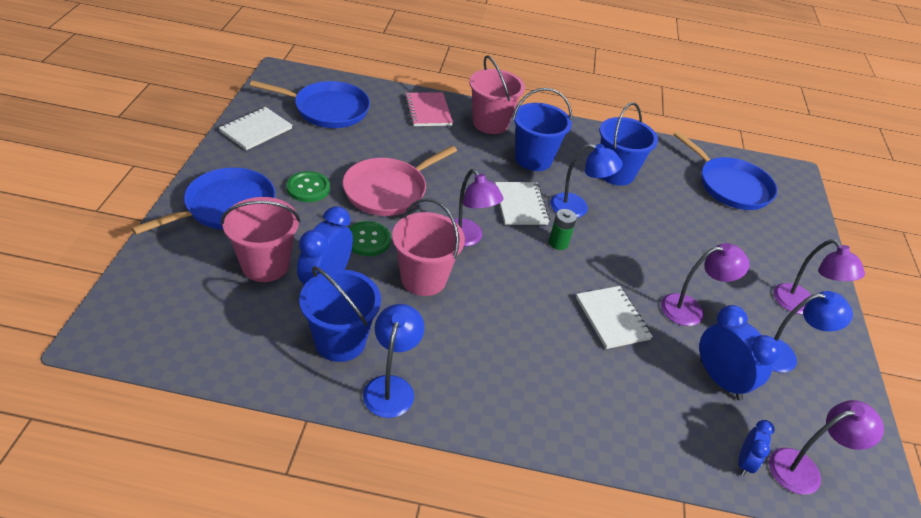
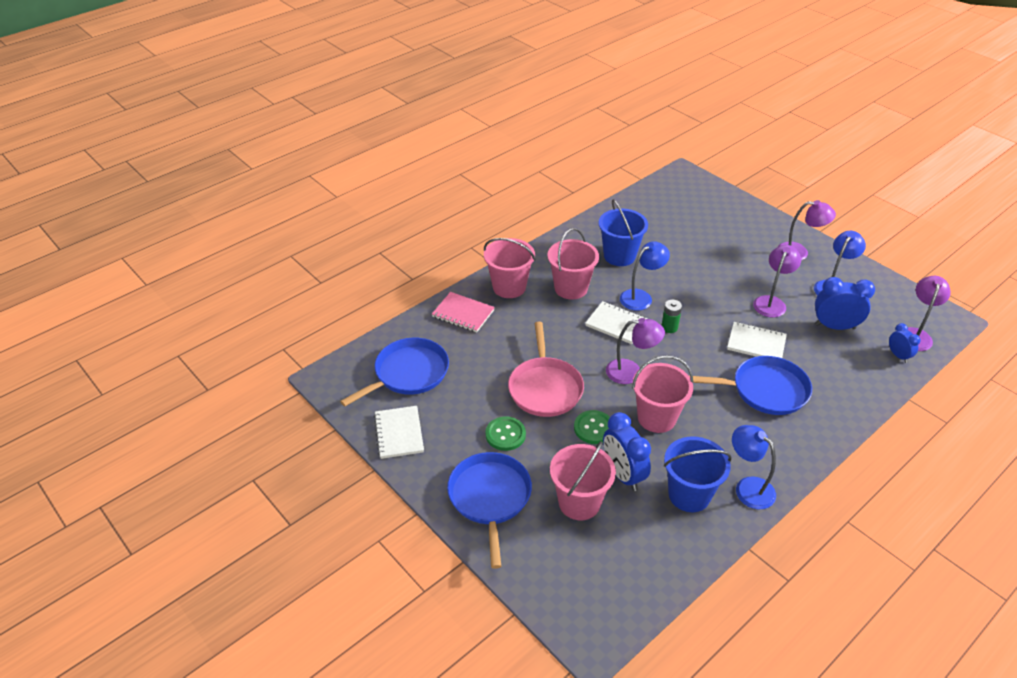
camera: 45 degrees left, 0 degrees up
(533, 159) = (571, 288): blue bucket -> pink bucket
(730, 186) = (674, 210): blue pan -> blue pan (765, 390)

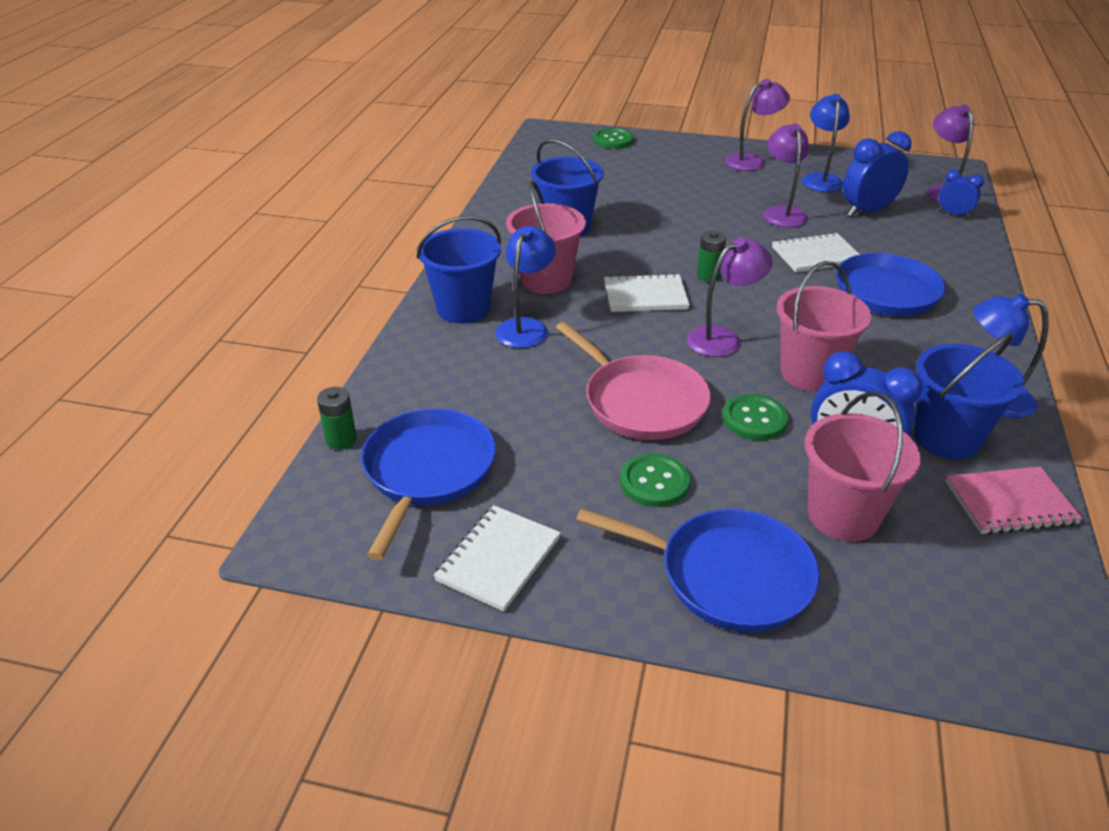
camera: 35 degrees left, 5 degrees down
(386, 337) = (341, 440): none -> green battery
(399, 433) = (498, 559): white notebook -> white notebook turned 75 degrees clockwise
(463, 313) = (431, 363): pink notebook -> pink notebook (1010, 503)
(490, 498) = (727, 575): blue pan -> blue pan turned 150 degrees clockwise
(509, 287) = (463, 308): pink bucket -> blue bucket
(641, 297) = (640, 258): blue lamp -> blue lamp (526, 327)
(719, 198) = (613, 140): none -> green button

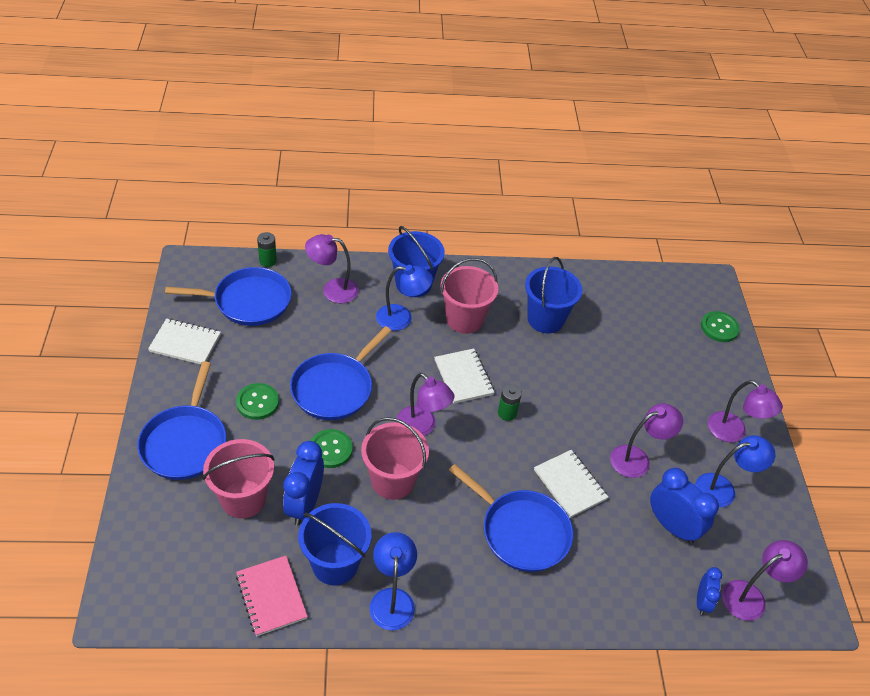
camera: 70 degrees right, 10 degrees up
(441, 380) = (332, 290): none -> purple lamp
(640, 401) = (335, 388): pink pan -> blue pan

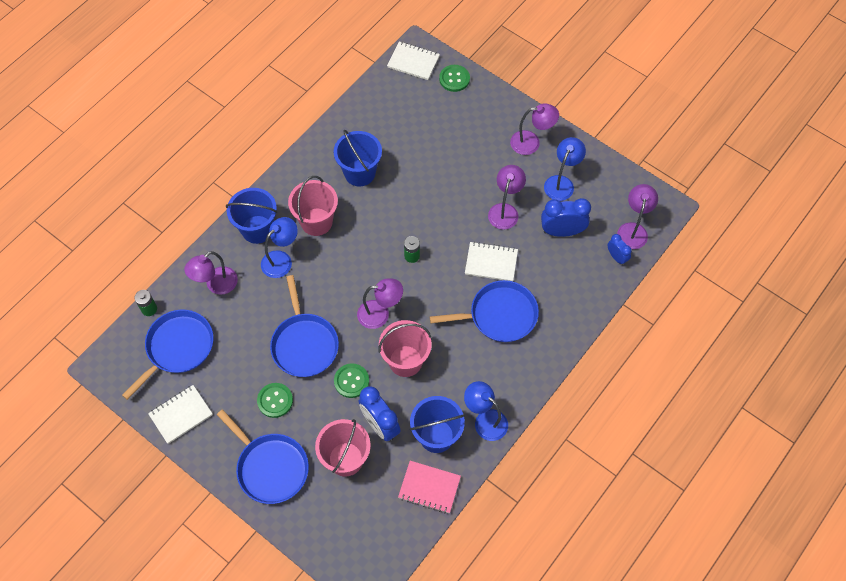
camera: 45 degrees left, 15 degrees up
(463, 377) = (363, 259): white notebook -> white notebook (413, 62)

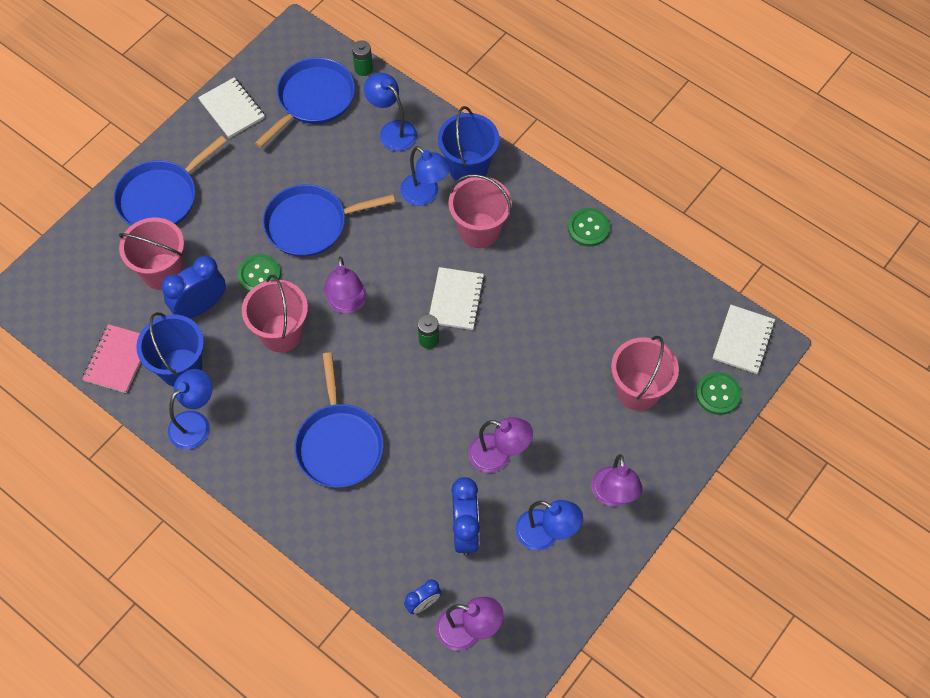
camera: 90 degrees right, 0 degrees up
(177, 348) = (313, 99): blue pan -> blue pan turned 90 degrees counterclockwise
(216, 285) = (392, 130): purple lamp -> blue lamp
(275, 400) = (241, 198): green button -> green button (588, 228)
(359, 173) = (554, 277): blue bucket -> none
(452, 124) = (638, 390): none -> pink bucket
(491, 262) = (417, 436): white notebook -> white notebook (456, 300)

